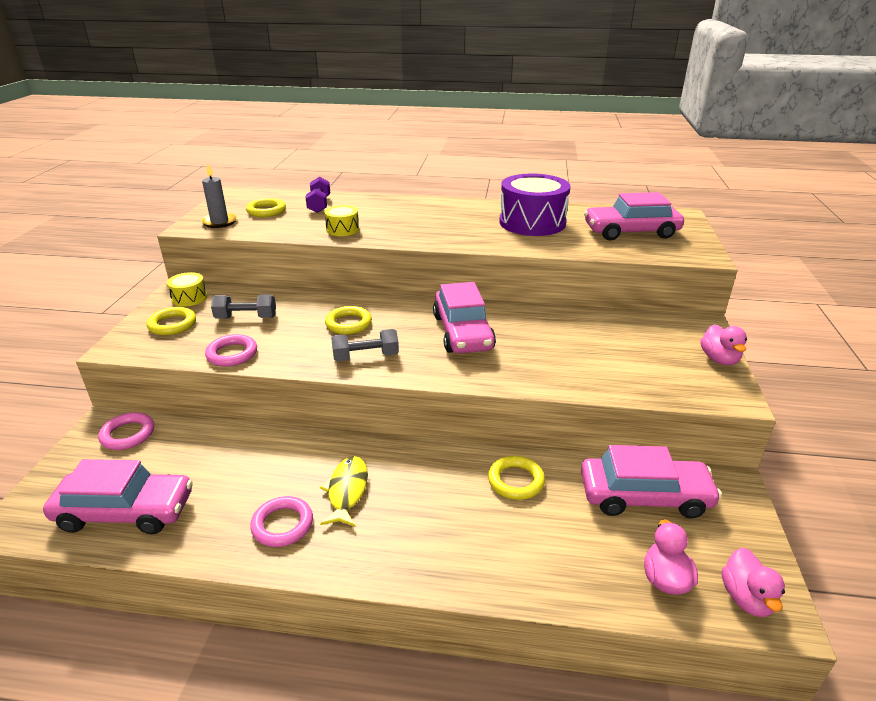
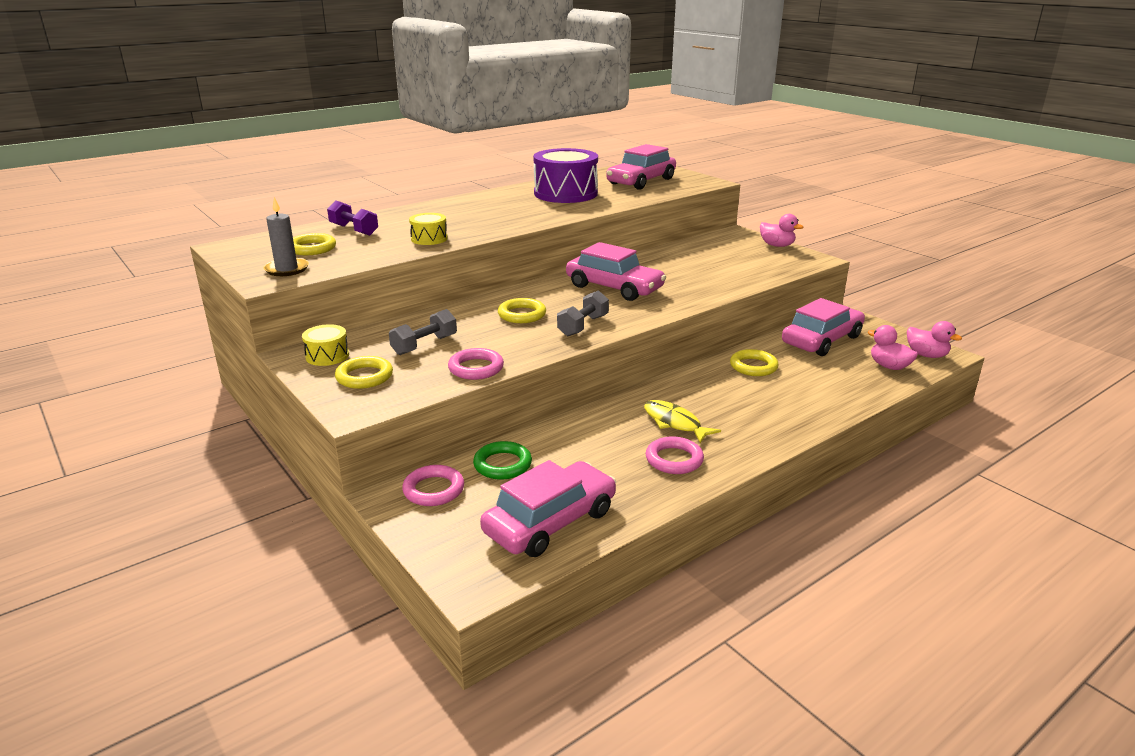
camera: 45 degrees left, 5 degrees down
(189, 443) = (502, 464): none -> green ring

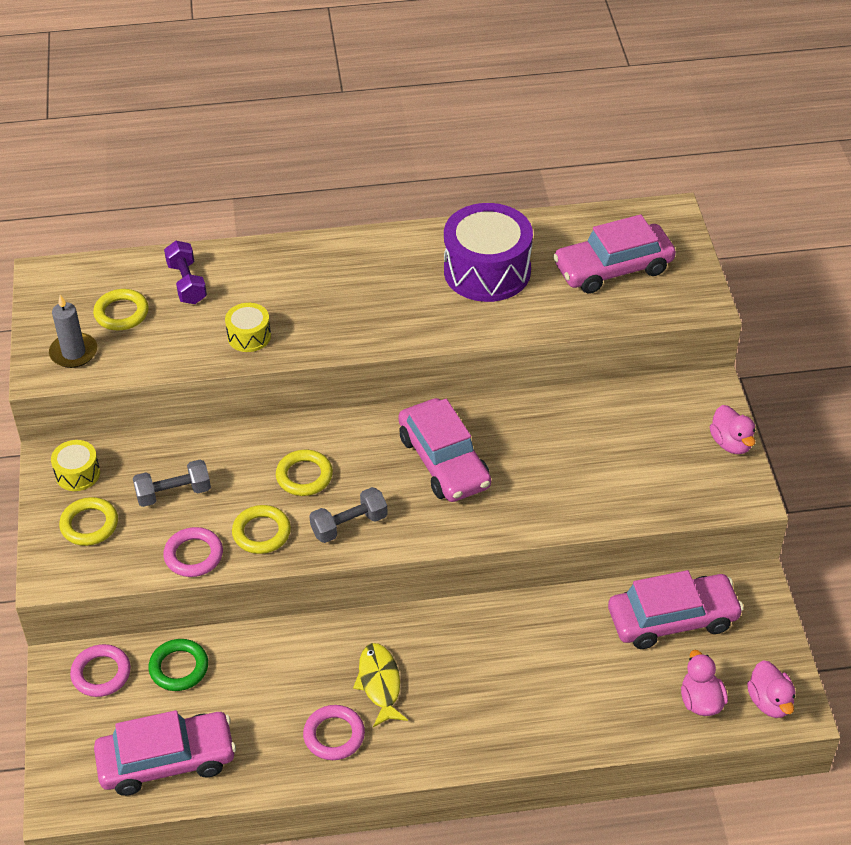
camera: 30 degrees right, 20 degrees up
(753, 366) = (545, 631): yellow ring -> yellow ring (261, 532)

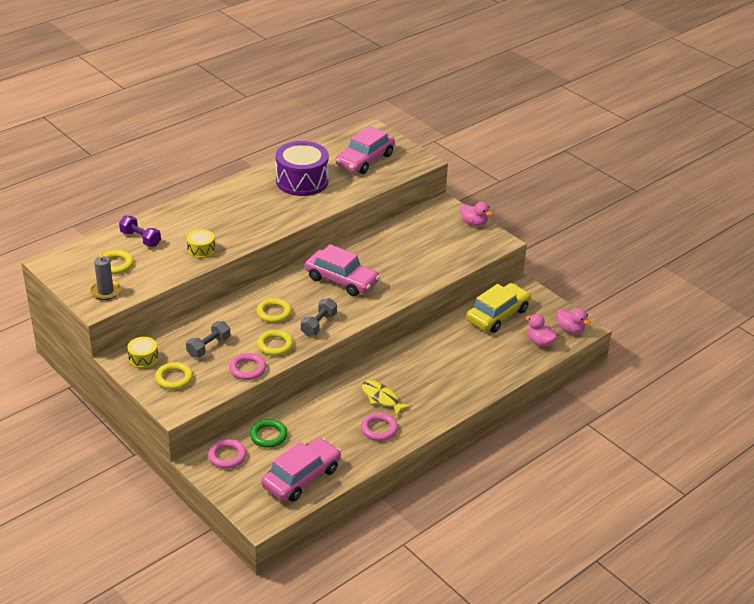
camera: 35 degrees left, 10 degrees down
(672, 619) = (498, 315): pink car -> yellow car

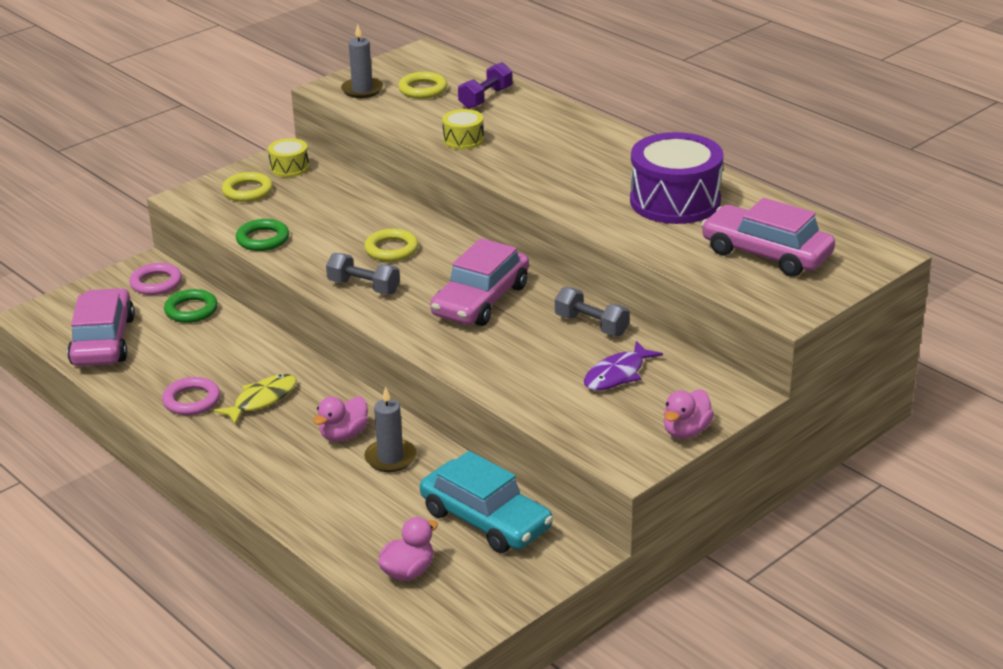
camera: 90 degrees right, 5 degrees down
(208, 347) = (313, 208): grey dumbbell -> grey dumbbell (591, 325)
(247, 369) = (263, 239): pink ring -> green ring
(275, 345) = (314, 255): yellow ring -> none
(301, 477) = (103, 341): pink car -> pink car turned 135 degrees counterclockwise
(423, 239) = (617, 374): none -> purple fish
(443, 346) = (390, 458): none -> grey candle
(498, 315) = (485, 520): yellow car -> turquoise car
(570, 330) = (448, 613): pink duck -> pink duck (343, 435)

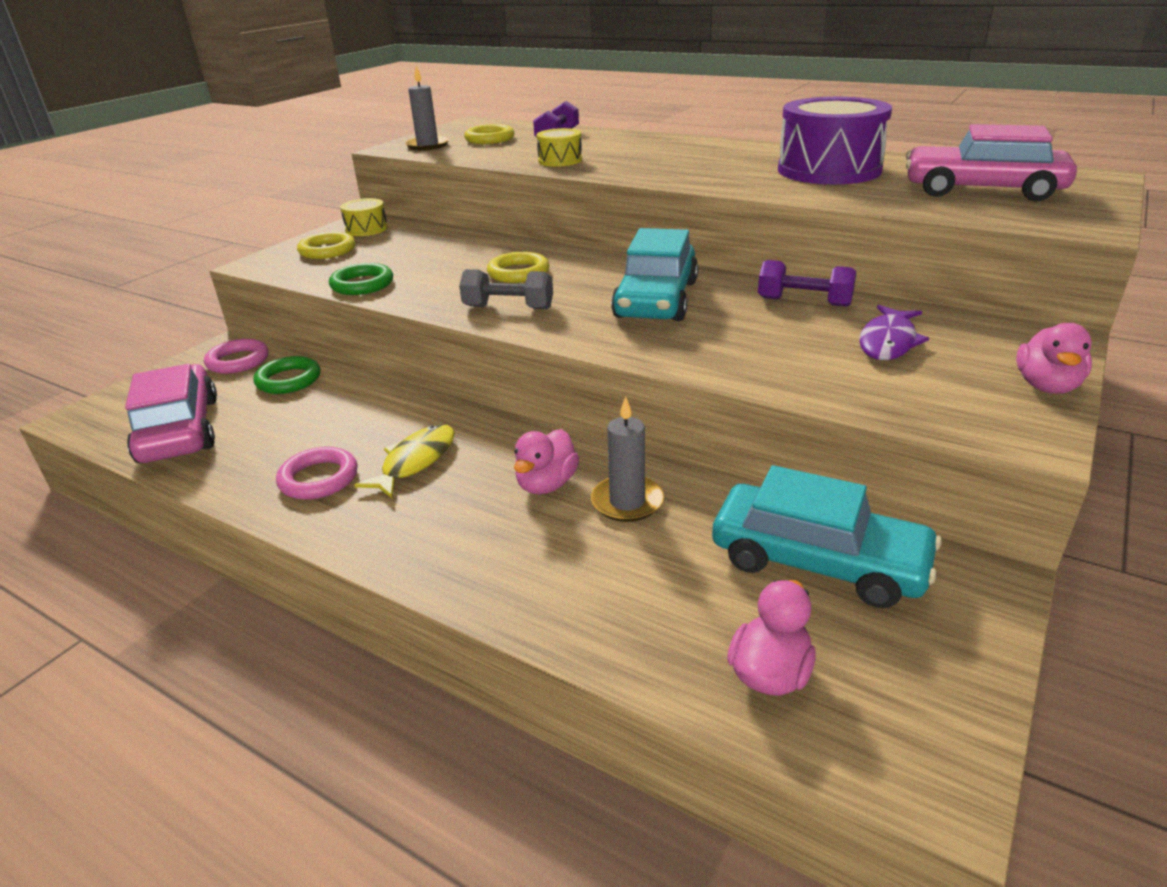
camera: 15 degrees left, 0 degrees up
(480, 300) = (656, 299): pink car -> turquoise car
(591, 325) = (804, 302): grey dumbbell -> purple dumbbell

